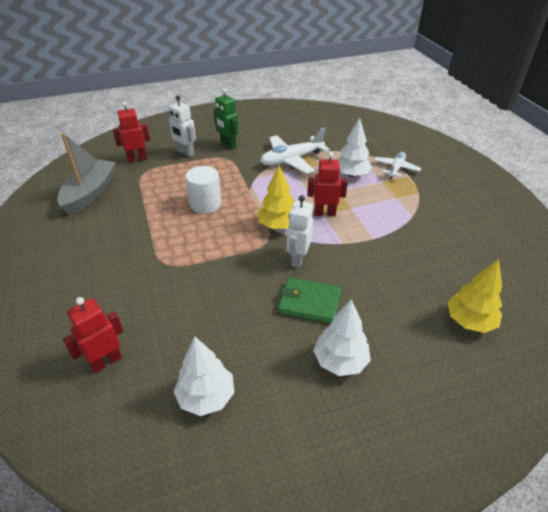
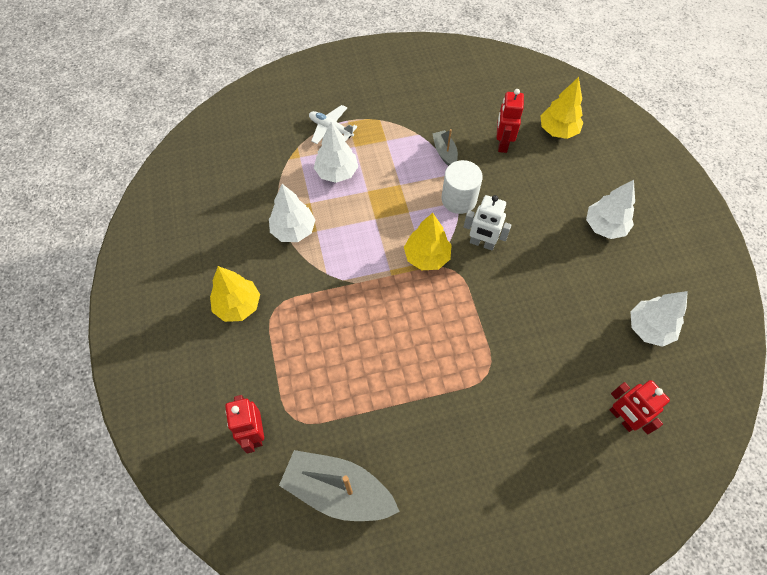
camera: 85 degrees left, 20 degrees up
(185, 152) = (248, 363): white robot -> none
(205, 204) = (379, 333): white cylinder -> white cylinder (459, 199)
(228, 144) = (238, 305): green robot -> yellow tree
(291, 160) = (293, 230): white plane -> white tree
(309, 302) = (541, 240): green wallet -> none
(324, 213) = (408, 210): red robot -> red robot (502, 144)
(397, 232) = (444, 152): none -> grey boat

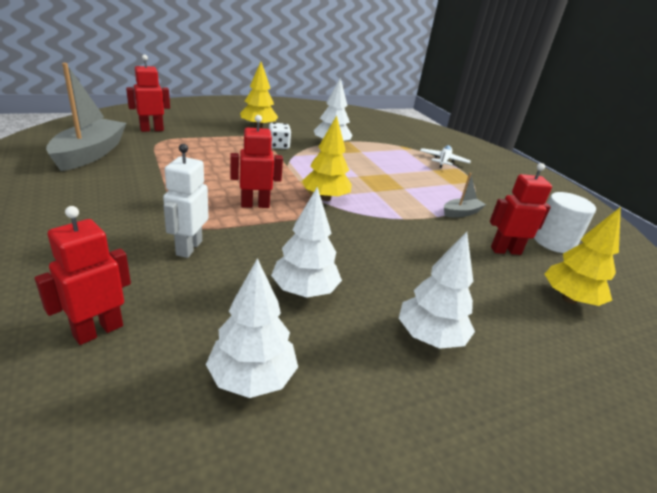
camera: 75 degrees right, 30 degrees down
(299, 286) = (278, 146): none -> white dice
(336, 172) = (398, 162): white tree -> white tree (304, 290)
(446, 318) = (255, 205): none -> red robot
(459, 199) = (406, 218): white cylinder -> white cylinder (554, 242)
(482, 243) = (354, 230): white robot -> white robot (188, 248)

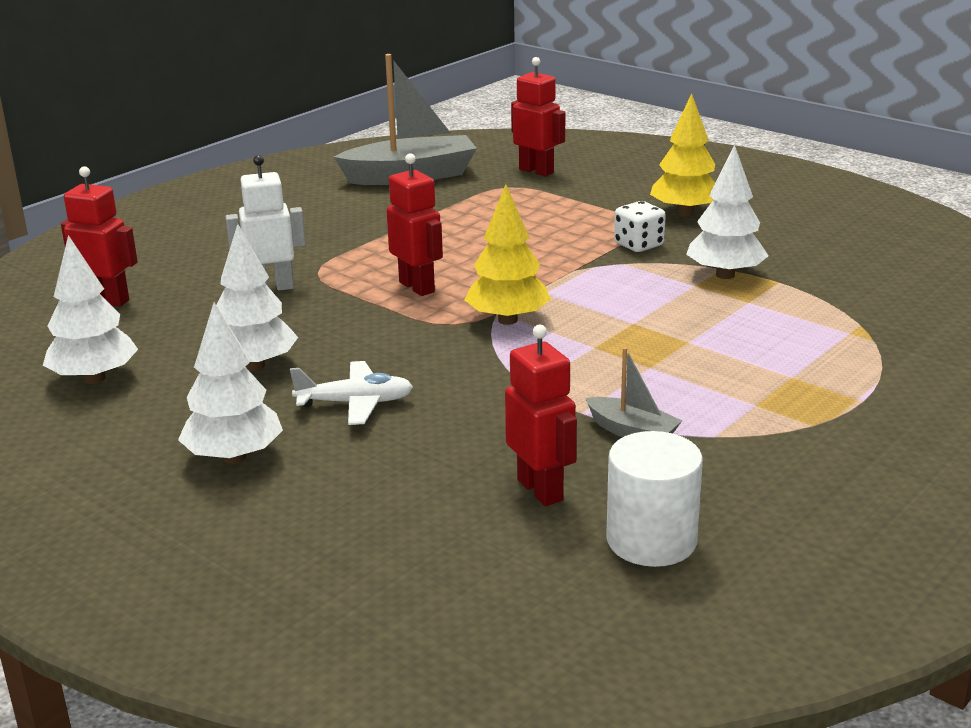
camera: 70 degrees right, 5 degrees down
(443, 161) = (868, 379): white plane -> white plane (355, 403)
(569, 299) = (444, 564): yellow tree -> none

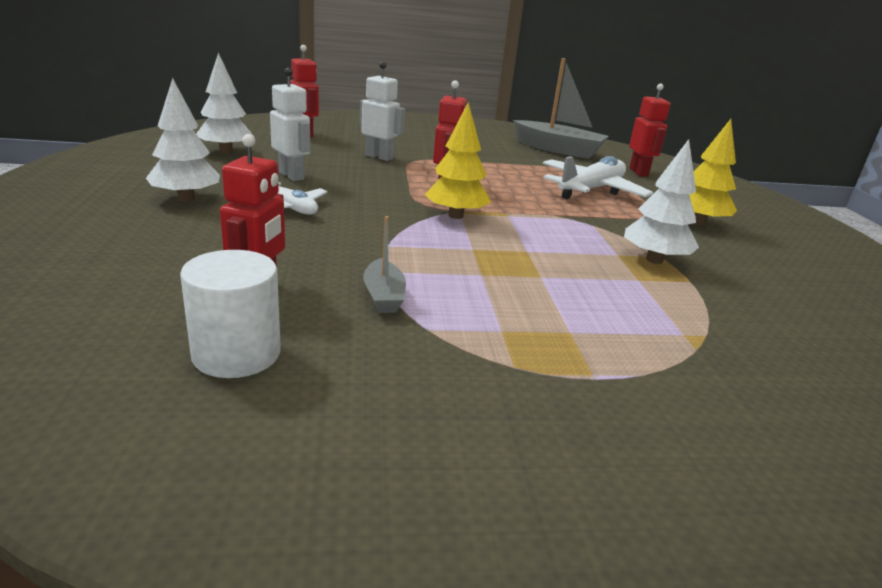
camera: 40 degrees right, 0 degrees up
(254, 366) = (292, 176): white tree -> white robot
(544, 219) = (591, 190): none -> white plane
(638, 245) = (626, 222): white dice -> none

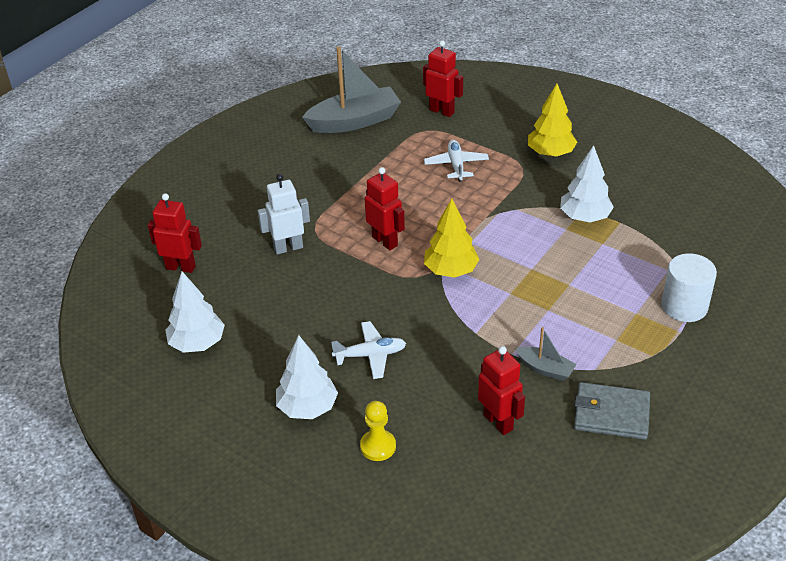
camera: 45 degrees left, 15 degrees up
(157, 237) = (378, 446): none -> yellow pawn
(236, 354) = (568, 457): white cylinder -> white cylinder (684, 306)
(292, 176) = (297, 325): white robot -> none
(358, 364) = (611, 414): none -> grey wallet
(591, 190) = (456, 165): white plane -> white plane, size x0.61

